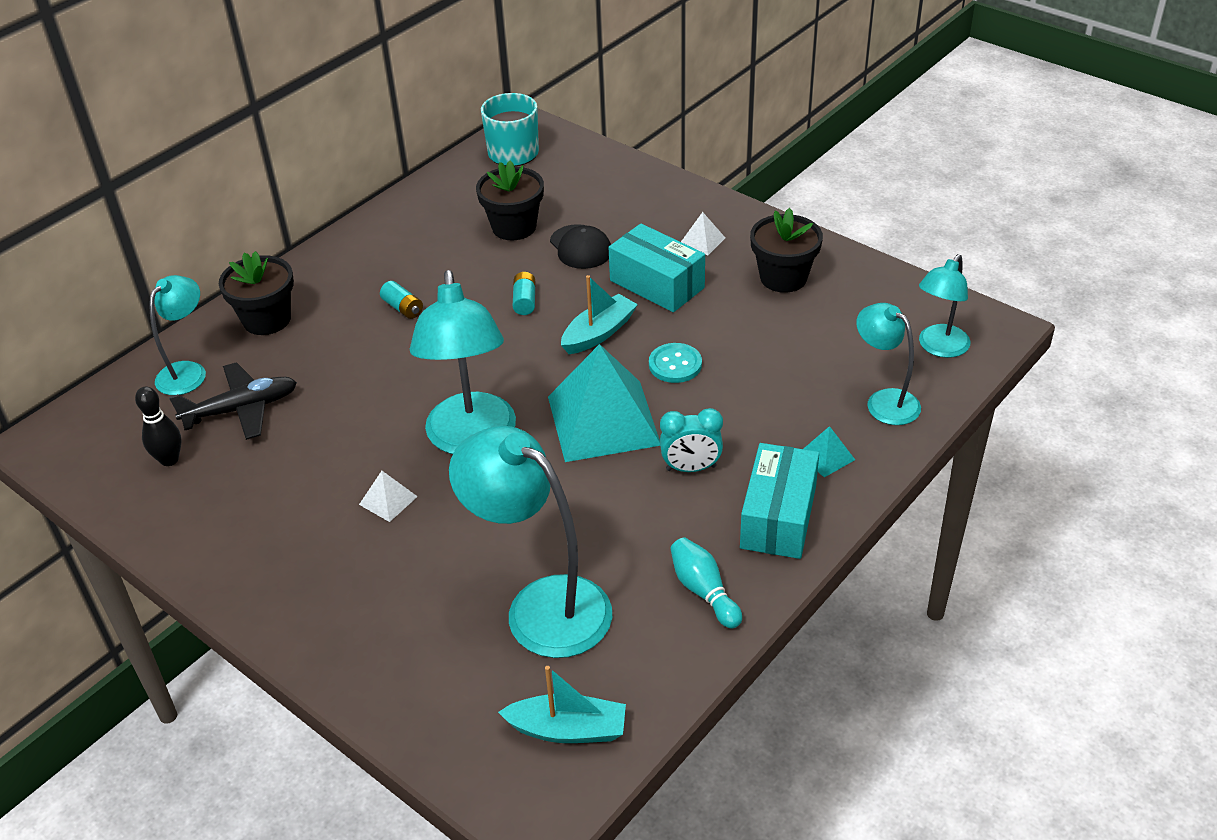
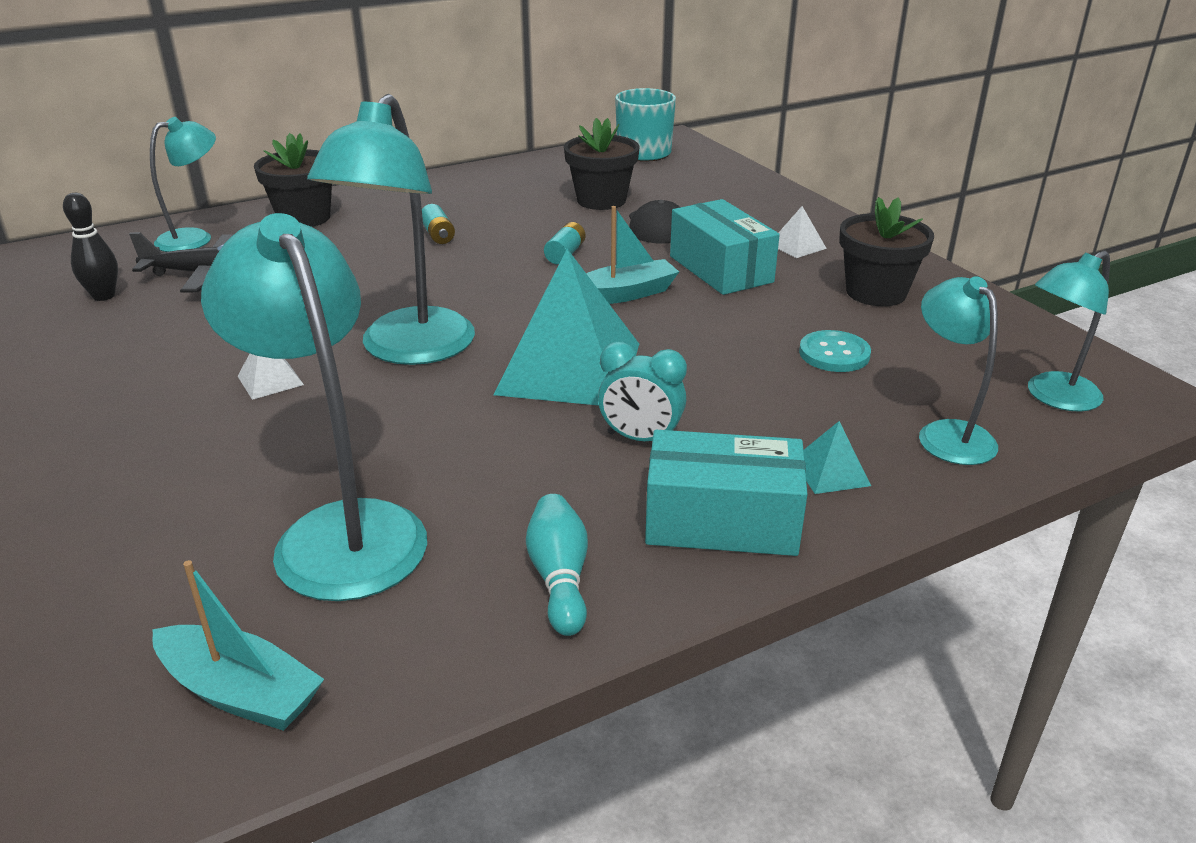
camera: 20 degrees right, 10 degrees down
(675, 365) = (692, 339): turquoise button -> turquoise button (834, 354)
(778, 517) = (721, 521): turquoise box -> turquoise box turned 60 degrees clockwise

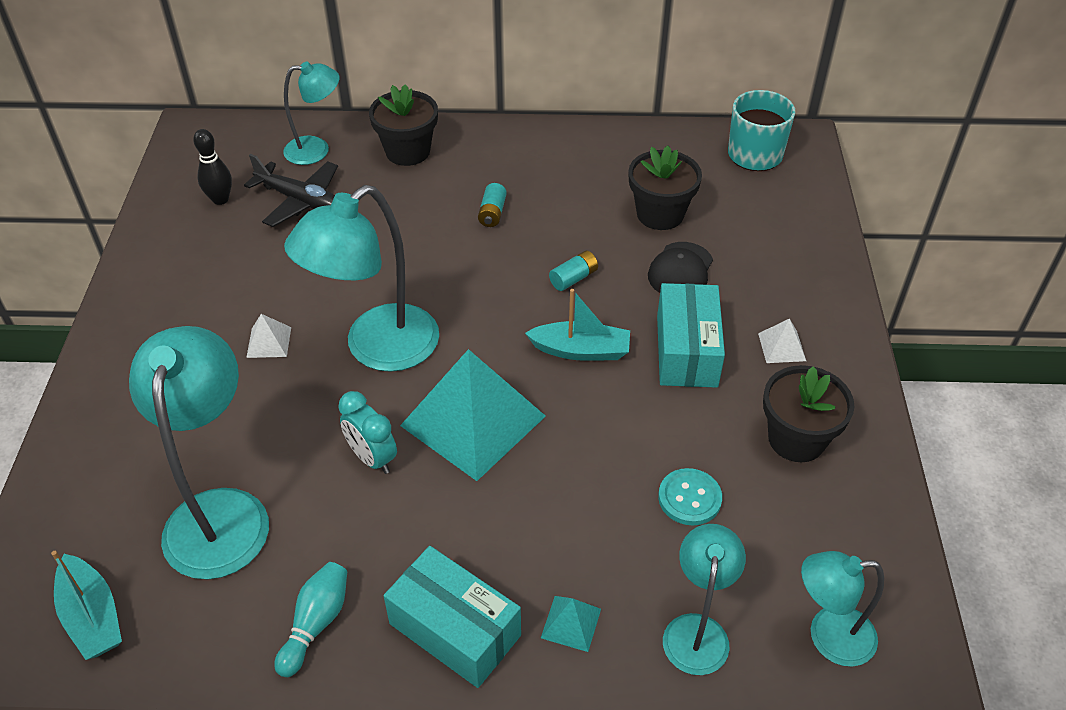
camera: 30 degrees right, 15 degrees up
(640, 439) = (465, 521): turquoise clock -> turquoise clock (372, 458)

